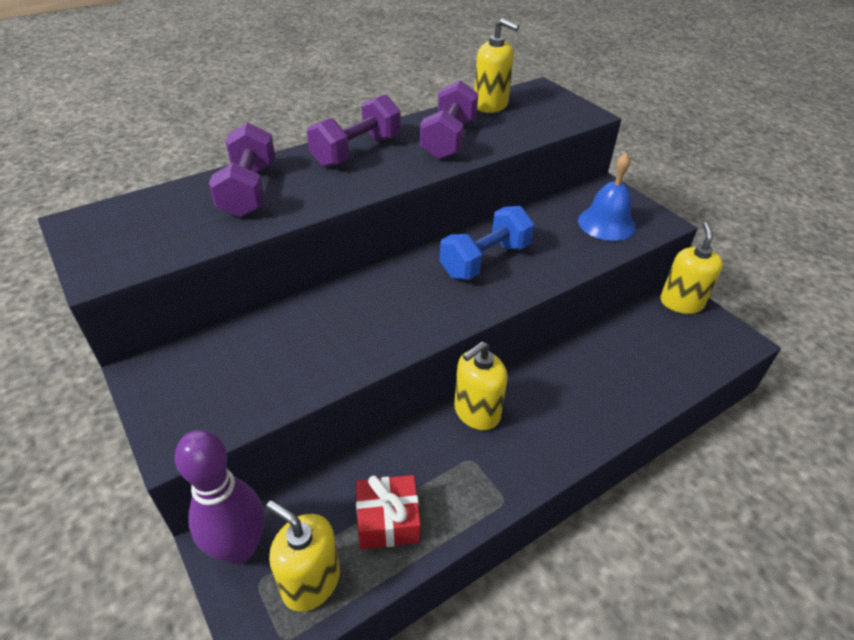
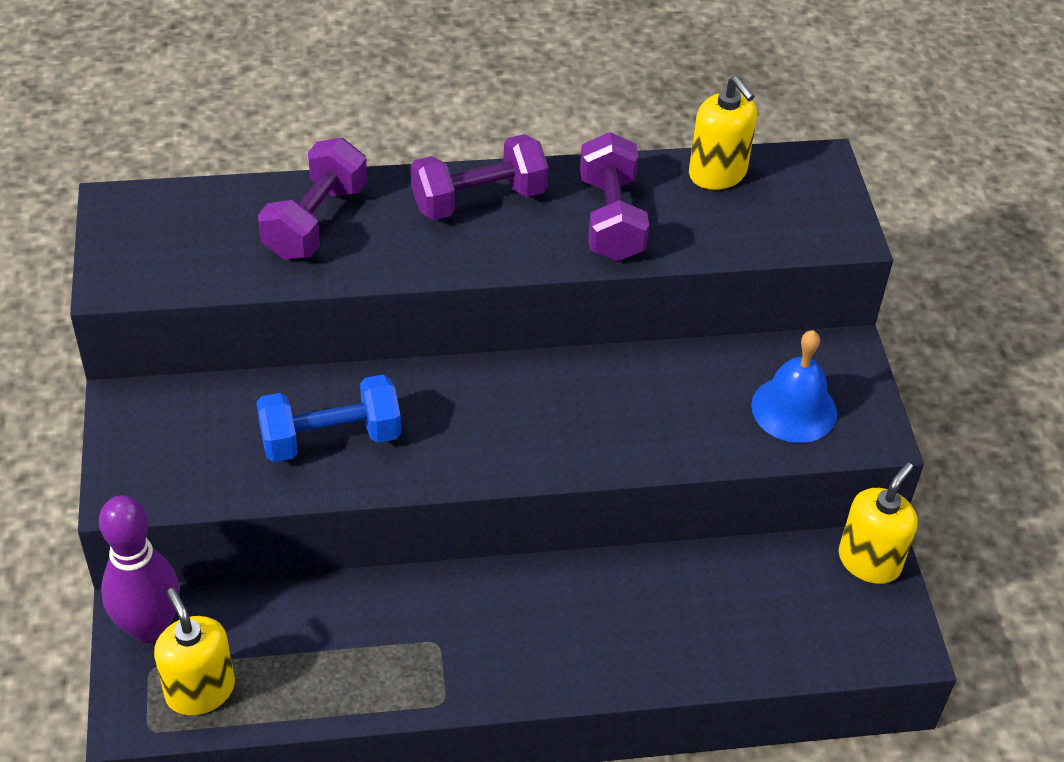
camera: 25 degrees right, 5 degrees up
(388, 520) = (308, 667): red gift -> none
(448, 140) = (611, 219): purple dumbbell -> purple dumbbell turned 45 degrees counterclockwise
(476, 412) = (481, 593): yellow soap dispenser -> none
(485, 260) = (583, 404): blue dumbbell -> blue dumbbell (331, 438)

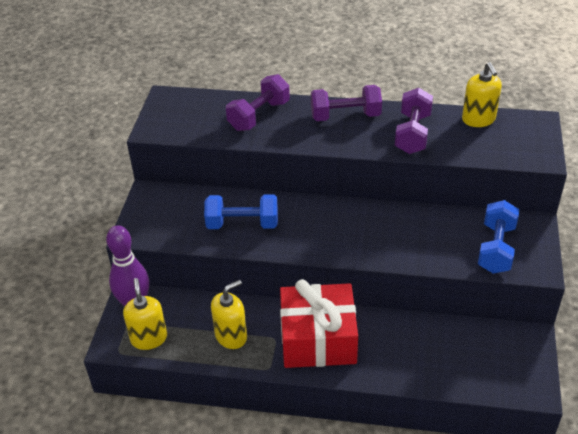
camera: 20 degrees right, 5 degrees down
(515, 628) = (318, 339): none -> red gift
(794, 409) = (496, 248): blue bell -> blue dumbbell
(869, 561) = (527, 341): yellow soap dispenser -> yellow soap dispenser (231, 336)

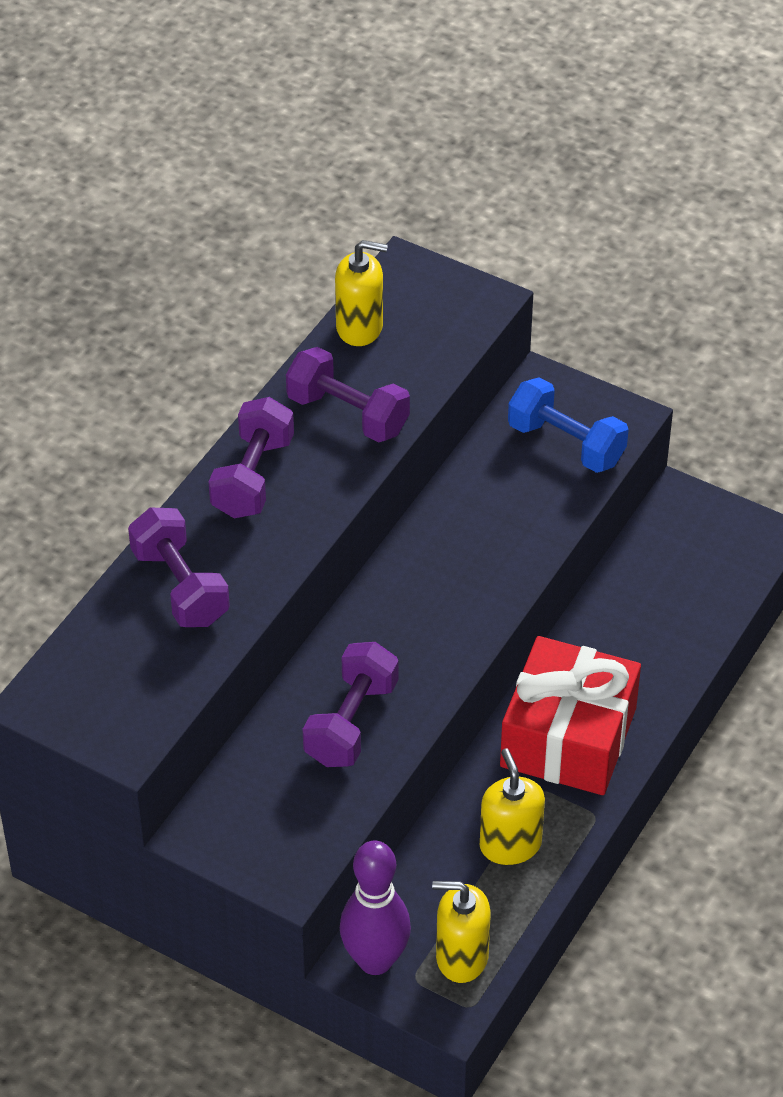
camera: 70 degrees left, 5 degrees up
(242, 224) = (351, 723): blue dumbbell -> purple dumbbell

